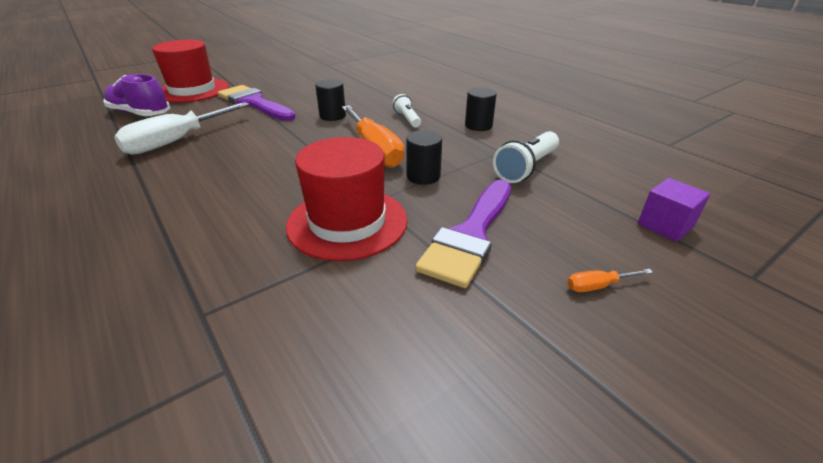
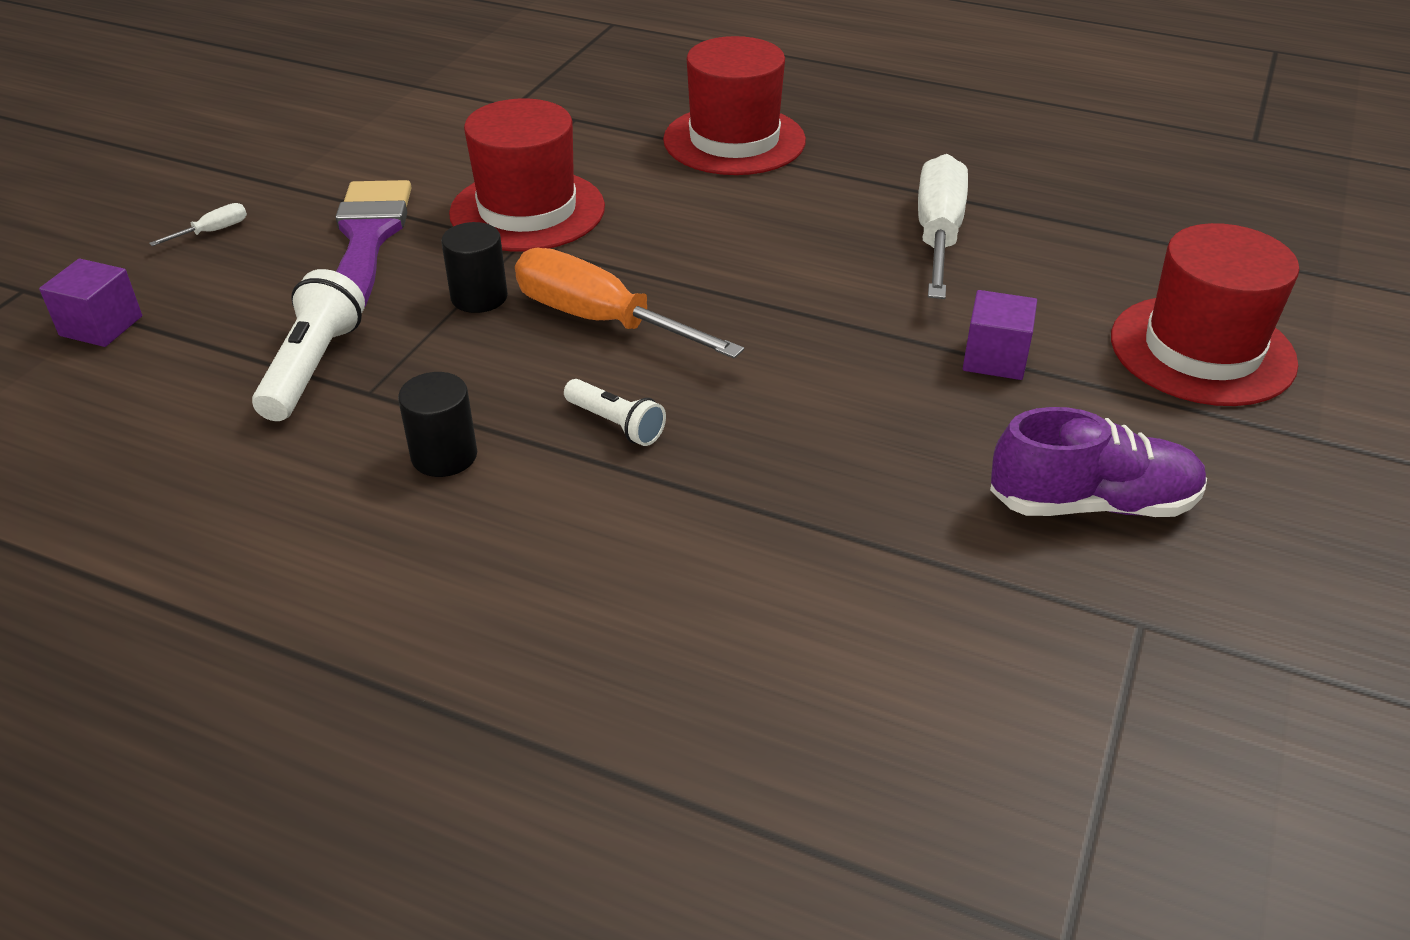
camera: 150 degrees right, 5 degrees up
(140, 114) = (1127, 260): purple shoe -> purple shoe (1092, 503)
(141, 233) = (734, 140): none -> red hat
(254, 103) = (995, 358): purple brush -> purple cube
(332, 116) = (779, 378): black cylinder -> none
(598, 286) = (212, 232): orange screwdriver -> white screwdriver

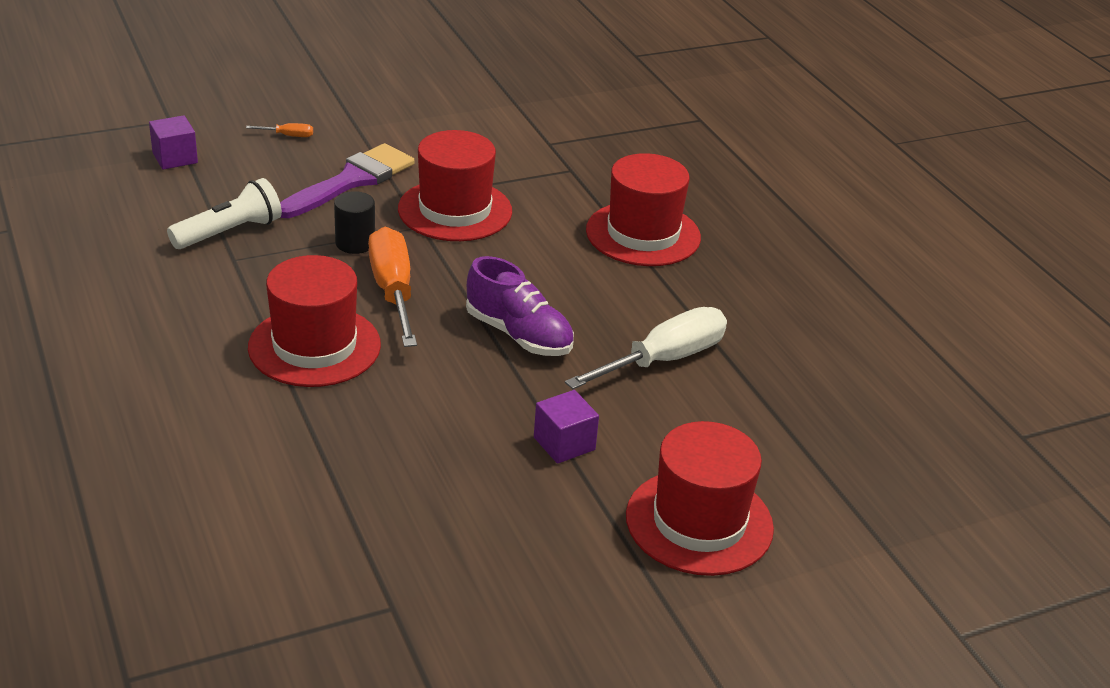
camera: 40 degrees right, 5 degrees down
(212, 232) = (288, 136): white screwdriver -> orange screwdriver
(444, 456) = (218, 310): black cylinder -> none
(616, 424) = (314, 346): white flashlight -> red hat
(1092, 503) = (474, 543): purple shoe -> purple shoe (519, 335)

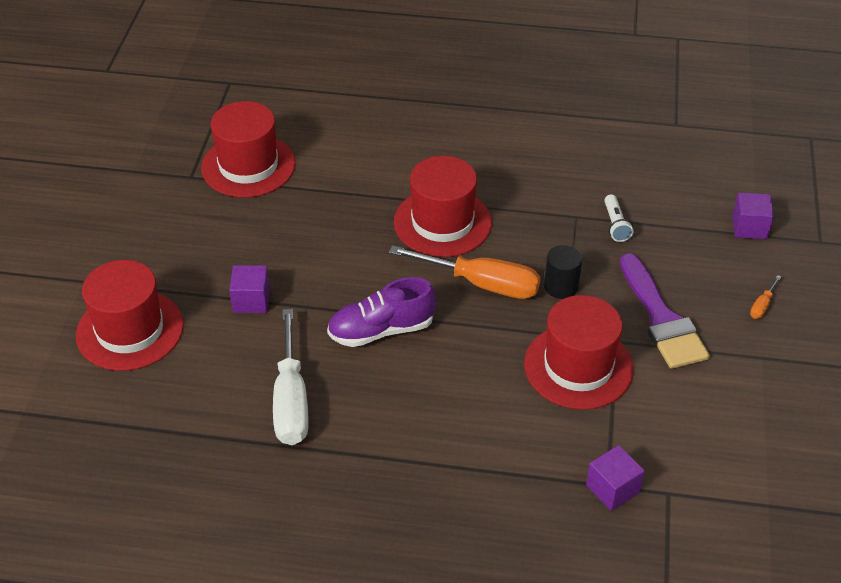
camera: 125 degrees right, 10 degrees up
(229, 232) = (615, 225): white flashlight -> white flashlight, size x0.62
(572, 167) = (612, 488): none -> purple cube
(643, 234) = (466, 482): red hat -> red hat (248, 166)

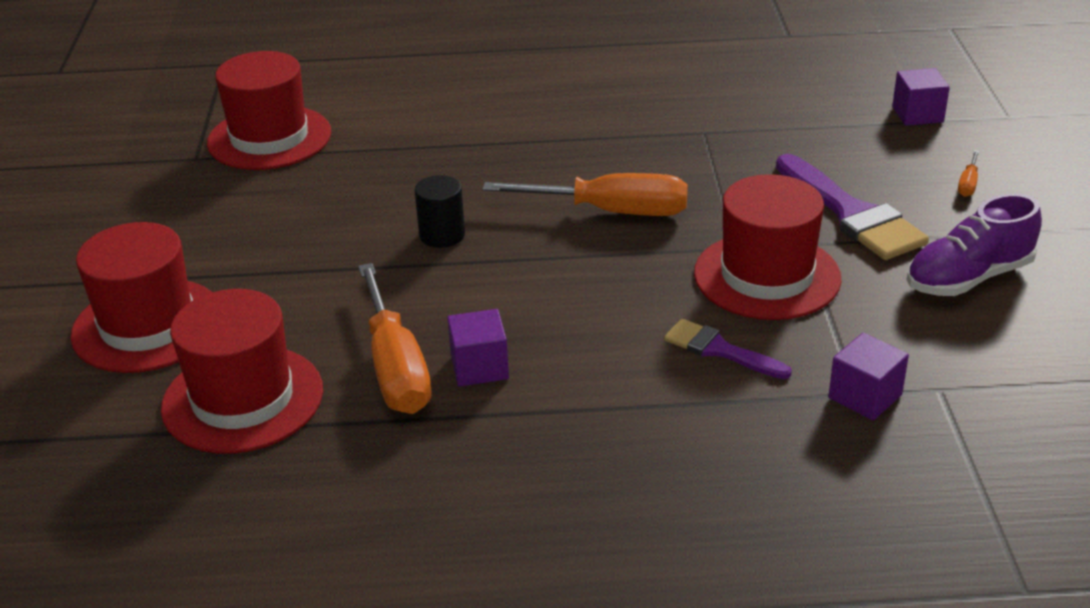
camera: 10 degrees left, 10 degrees down
(251, 300) = (310, 270): purple cube -> purple cube (479, 367)
(291, 399) = (395, 367): white screwdriver -> orange screwdriver
(381, 330) = (496, 276): purple shoe -> purple shoe (968, 278)
(442, 222) = (539, 159): red hat -> red hat (243, 399)
(522, 428) = (719, 350): none -> purple brush
(561, 286) = (712, 200): black cylinder -> black cylinder (442, 235)
(615, 225) = (756, 133): white flashlight -> none

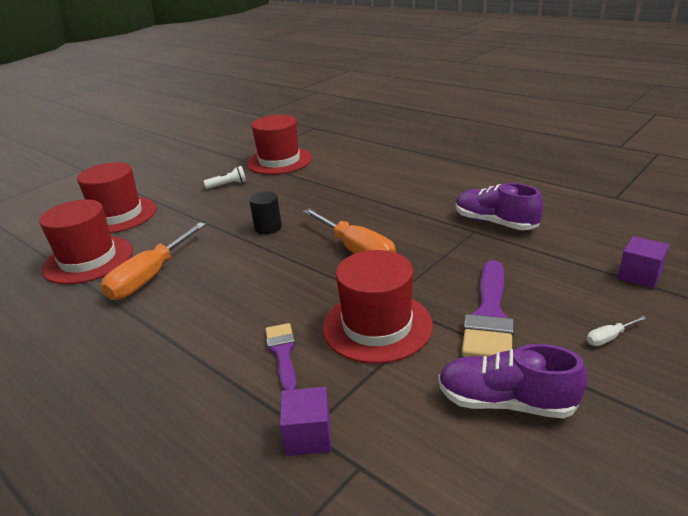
camera: 45 degrees right, 5 degrees down
(253, 205) = (228, 185): none -> white flashlight
(479, 367) = (176, 295): purple cube -> none
(711, 113) = (495, 223): none -> purple shoe
(968, 184) = (609, 338): orange screwdriver -> white screwdriver

